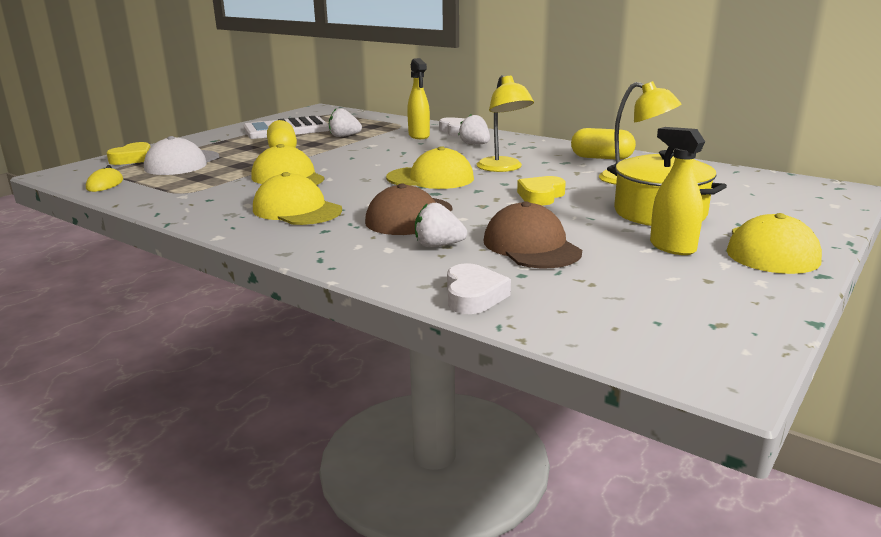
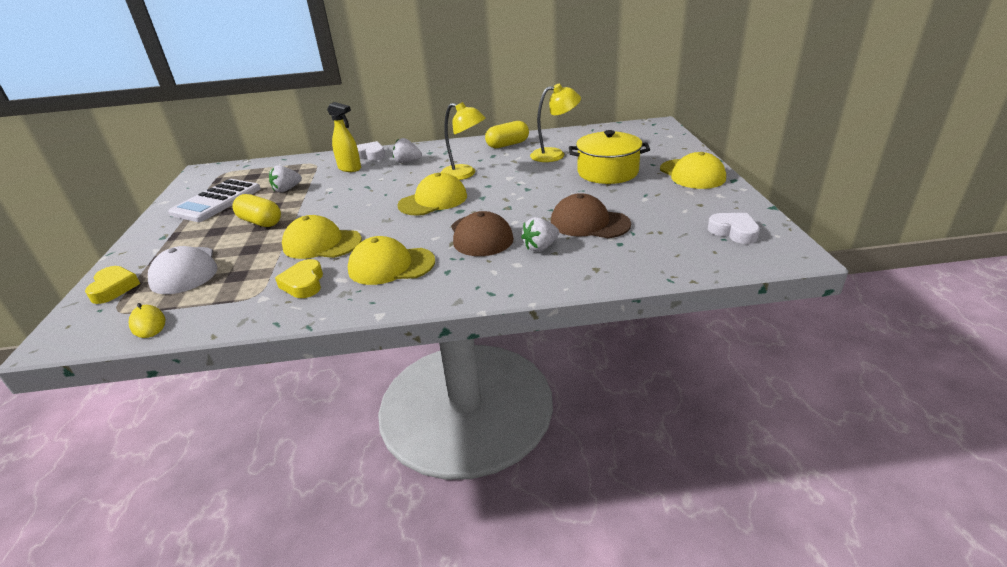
camera: 40 degrees left, 10 degrees up
(473, 296) = (624, 269): white heart -> white heart (734, 232)
(541, 196) = (527, 186): yellow heart -> yellow heart (304, 283)
(672, 247) = (652, 192): yellow spray bottle -> none

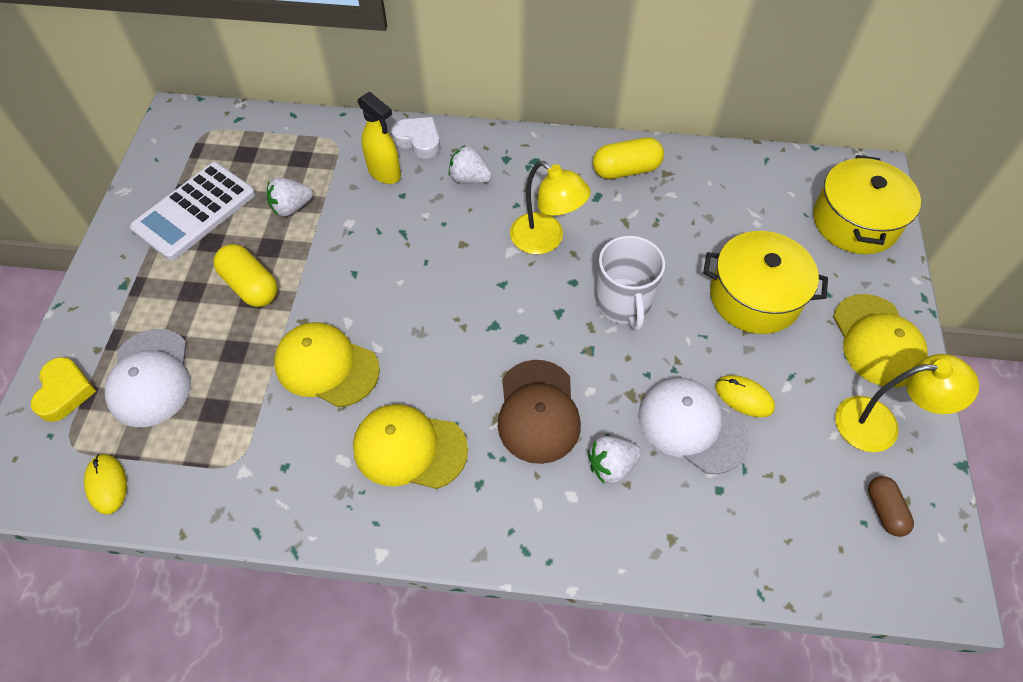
camera: 10 degrees right, 25 degrees up
(304, 283) = (296, 455): yellow heart -> none
(433, 200) = (489, 300): yellow cap -> none
(524, 187) = (623, 303): none -> white mug
(555, 154) = (689, 221): yellow lamp -> yellow lamp (880, 424)
(589, 223) = (692, 426): brown cap -> white cap
(618, 207) = (744, 397): none -> yellow mouse
(655, 139) = (855, 221): none -> yellow pot
(734, 232) = (884, 510): white heart -> brown capsule

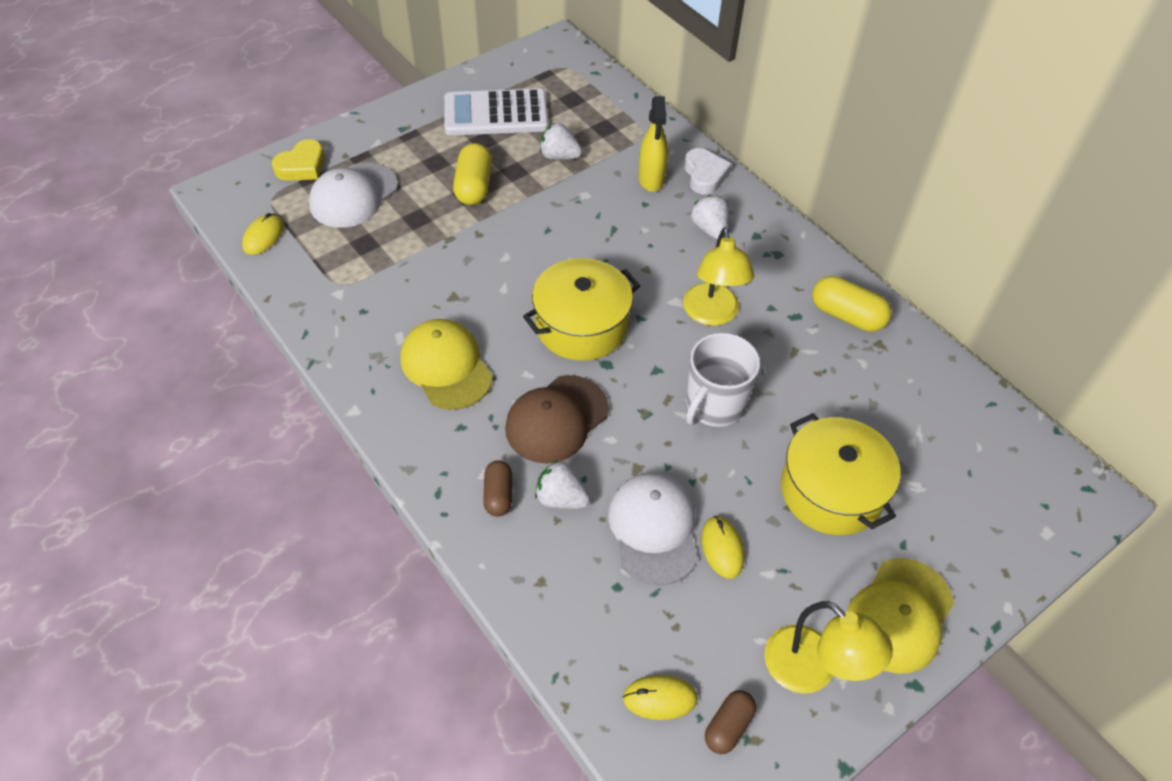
camera: 45 degrees right, 5 degrees down
(326, 366) = (458, 273): yellow cap -> none
(568, 507) = (498, 495): none -> brown capsule
(831, 536) = (660, 698): none -> yellow mouse
(855, 221) = (1012, 516): yellow pot -> yellow pot (581, 325)

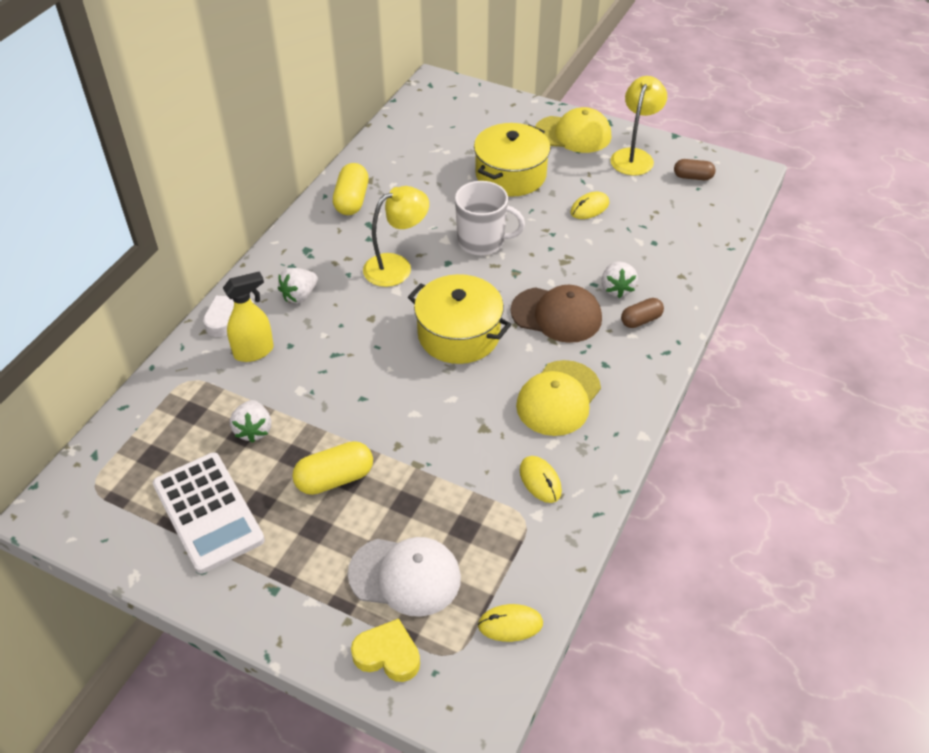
camera: 115 degrees left, 5 degrees down
(654, 529) = (602, 239): white cap -> none
(660, 698) = (702, 205): yellow mouse -> yellow mouse (540, 480)

